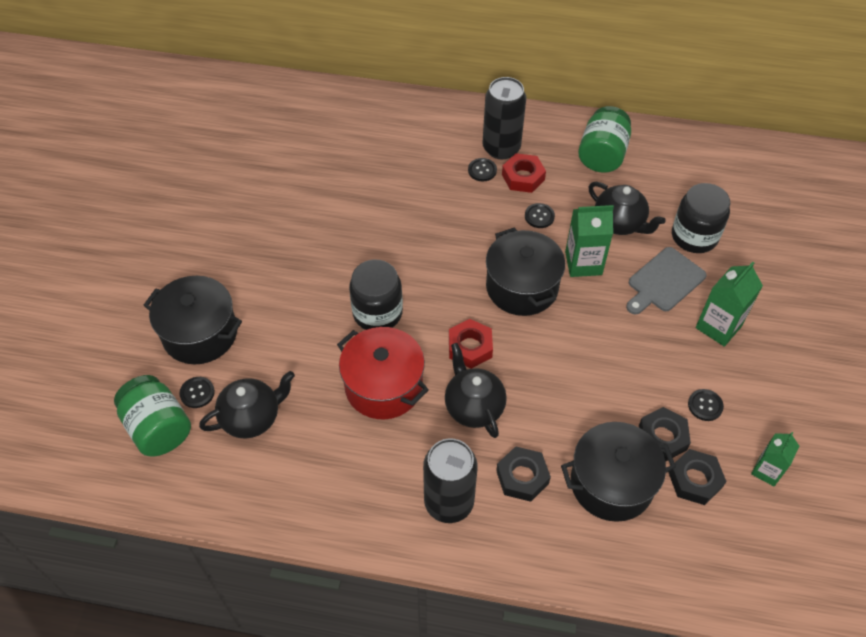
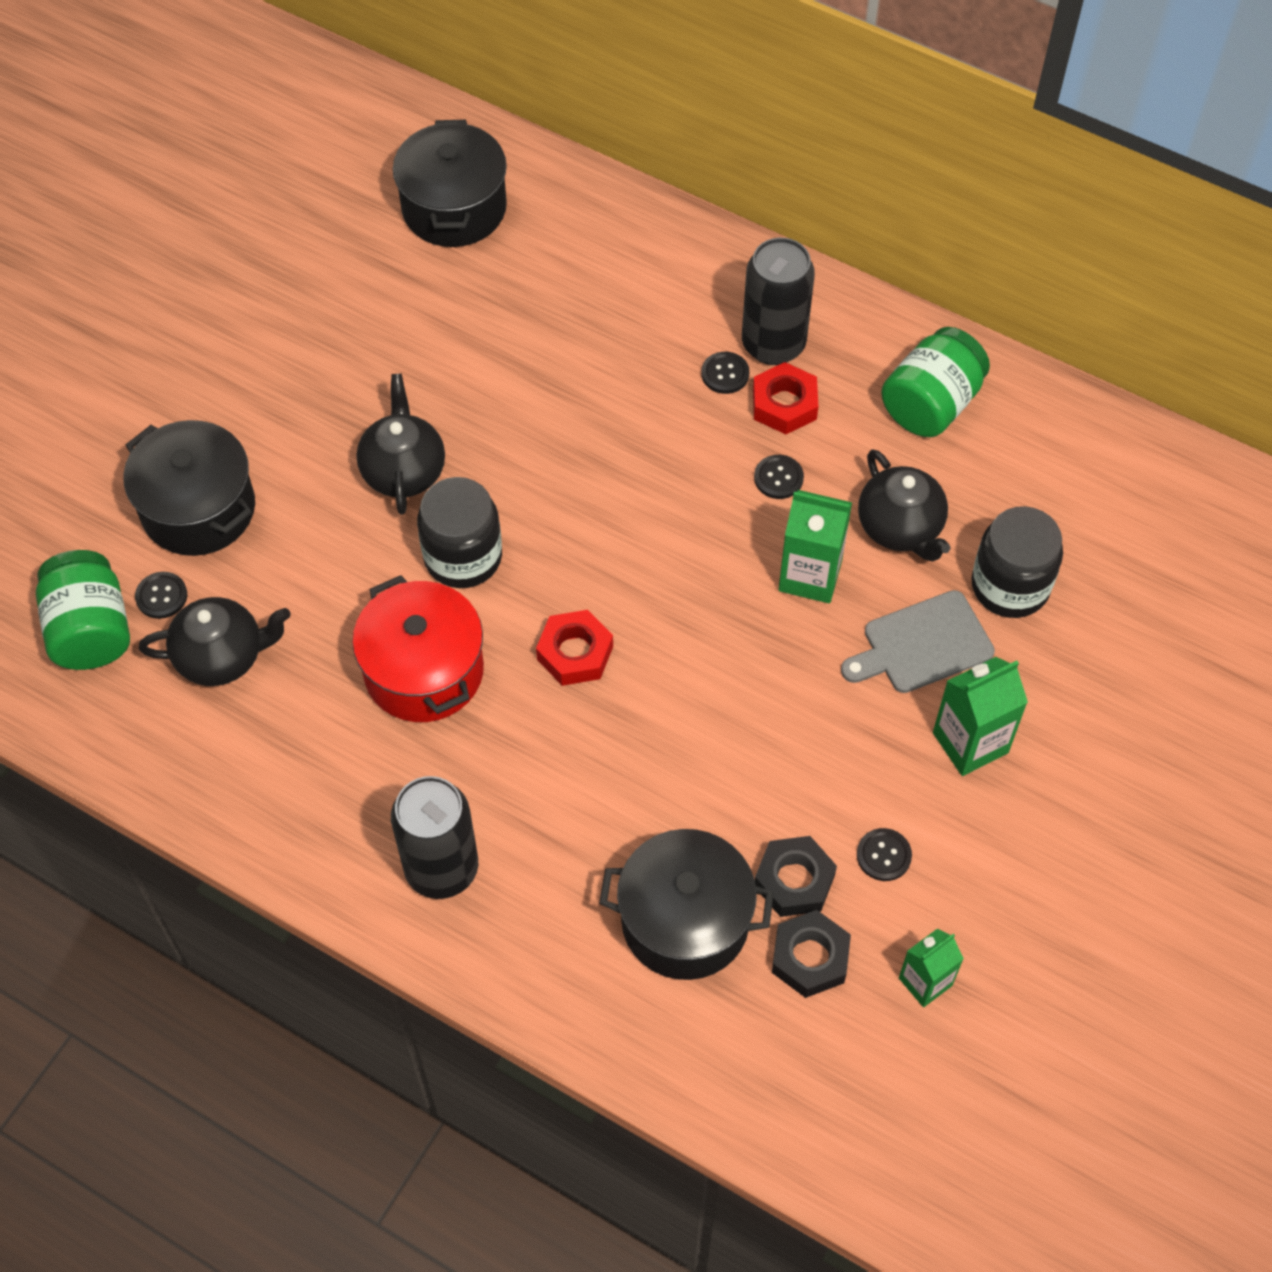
camera: 20 degrees right, 5 degrees up
(473, 406) = (539, 743): black teapot -> black teapot (404, 471)
(522, 287) = (696, 584): black pot -> black pot (454, 208)
(522, 477) = (561, 868): black nut -> none

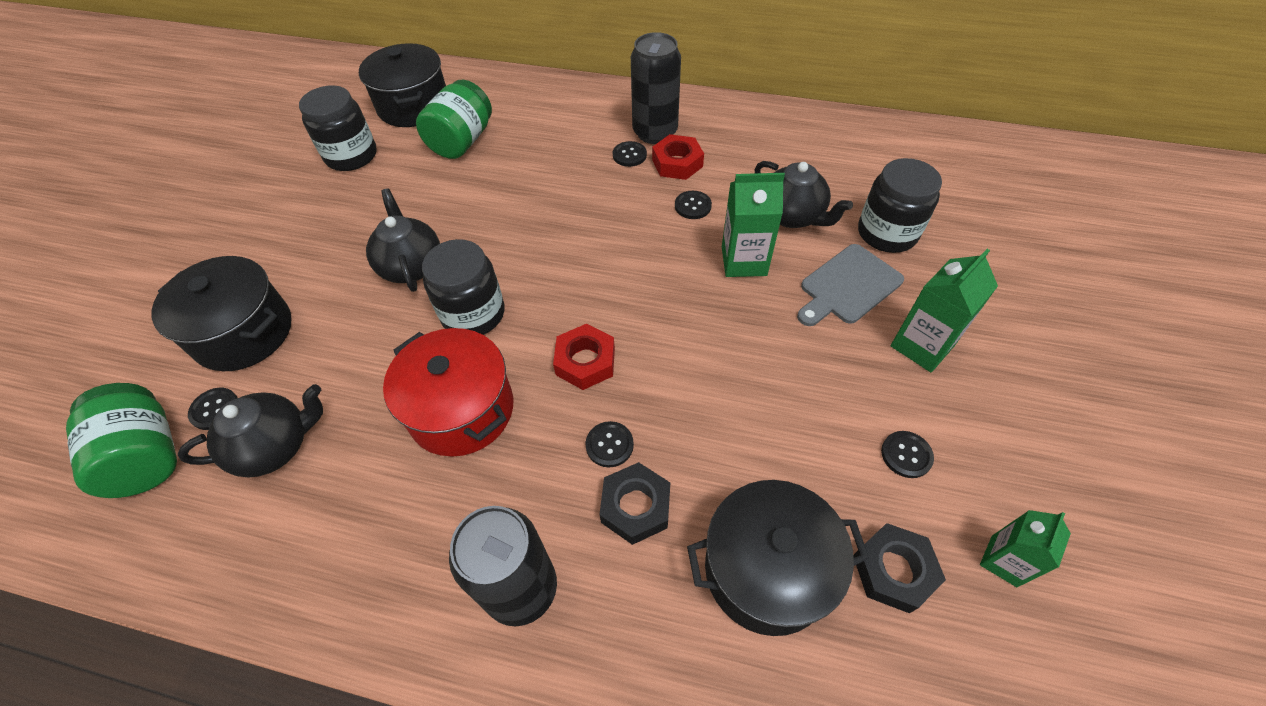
camera: 15 degrees left, 5 degrees down
(356, 276) = (351, 156): none -> black jar
(571, 754) = (609, 445): none -> black button
(794, 880) = (844, 500): black nut -> black nut (635, 506)
(931, 404) = (774, 142): green jar -> green jar (462, 141)

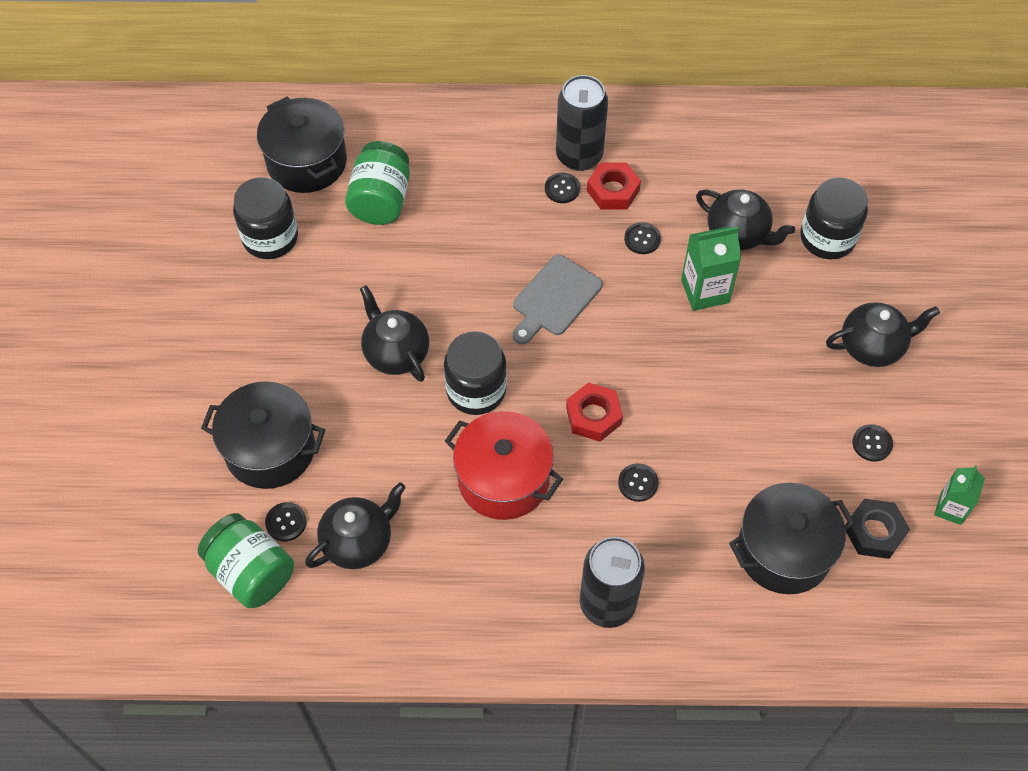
camera: 15 degrees left, 5 degrees up
(635, 506) = (674, 527): black nut -> none
(848, 286) = (802, 300): grey cutting board -> grey cutting board (554, 299)
(922, 346) = (872, 346): green carton -> black teapot

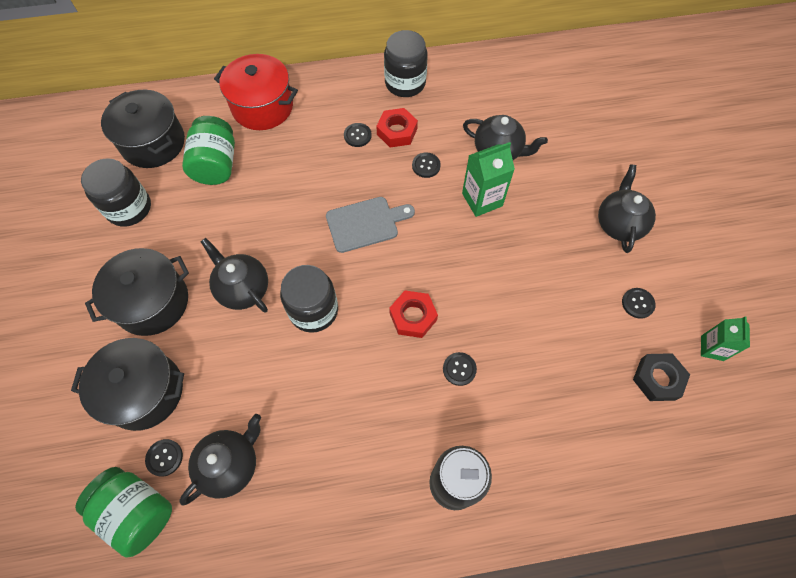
camera: 10 degrees left, 5 degrees up
(503, 479) = (347, 385): red pot -> red pot (262, 107)
(554, 299) = (365, 223): grey cutting board -> grey cutting board turned 135 degrees counterclockwise
(579, 156) = (366, 108): black can -> none
(784, 551) = (589, 409): black pot -> black pot (152, 302)
(827, 238) = (566, 144): black jar -> black jar (405, 83)
(872, 346) = (619, 224): black teapot -> black teapot turned 60 degrees counterclockwise

